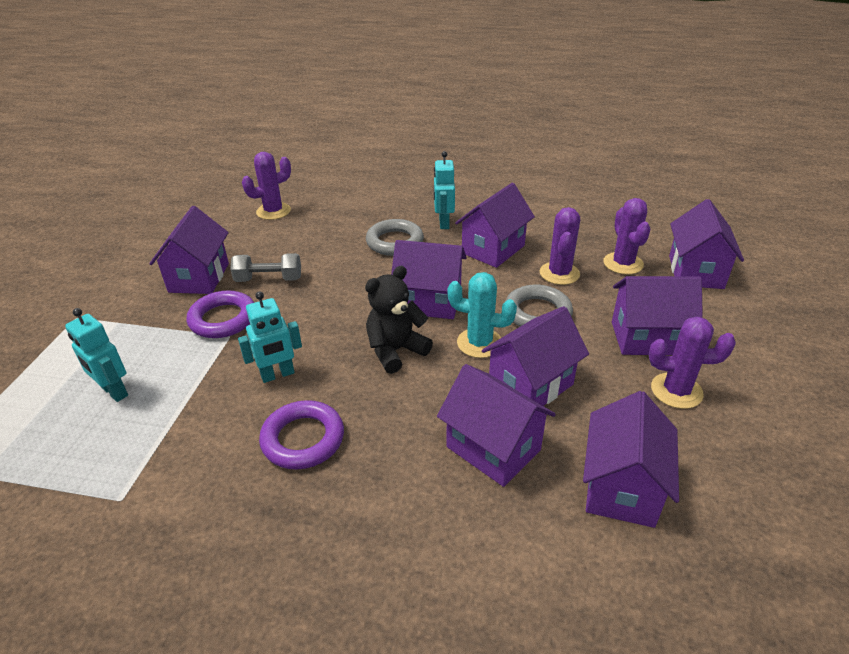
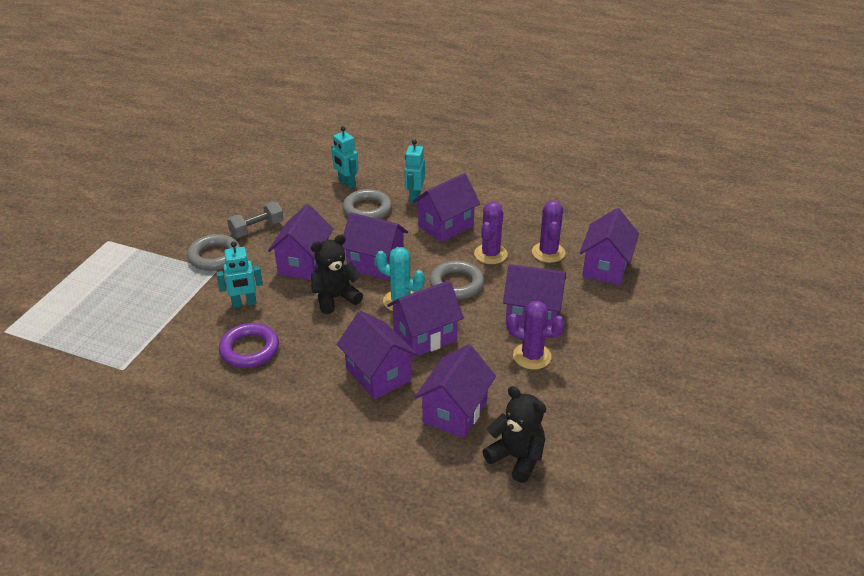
camera: 10 degrees right, 0 degrees up
(114, 392) = (128, 299): turquoise robot -> turquoise robot (346, 183)
(199, 277) = (204, 220): purple house -> purple house (304, 264)
(223, 319) = (214, 256): purple ring -> grey ring
(269, 279) = (257, 229): grey dumbbell -> grey dumbbell turned 45 degrees counterclockwise
(273, 211) = (276, 169): purple cactus -> none
(742, 546) = (516, 458): none -> black teddy bear

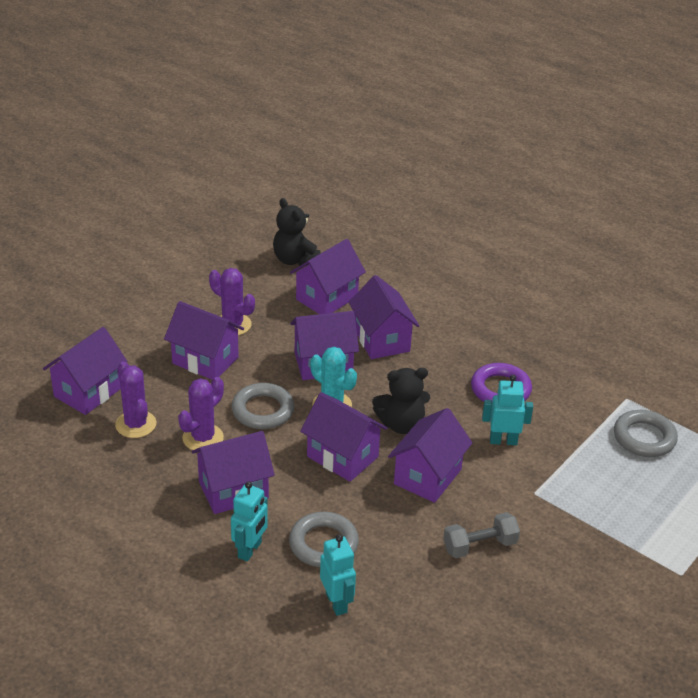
camera: 165 degrees left, 0 degrees up
(214, 256) = (537, 513): grey ring -> grey ring (644, 438)
(548, 252) = (136, 424): purple cactus -> purple cactus turned 45 degrees counterclockwise

